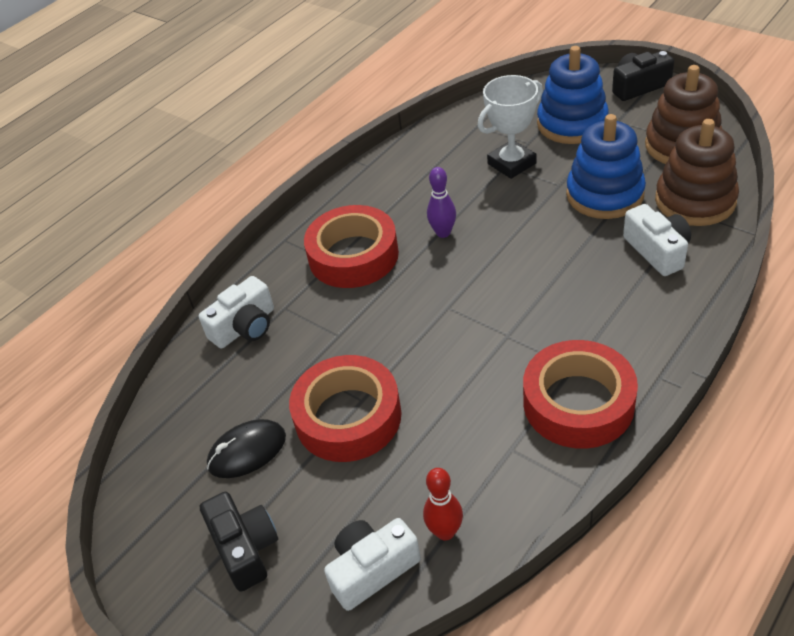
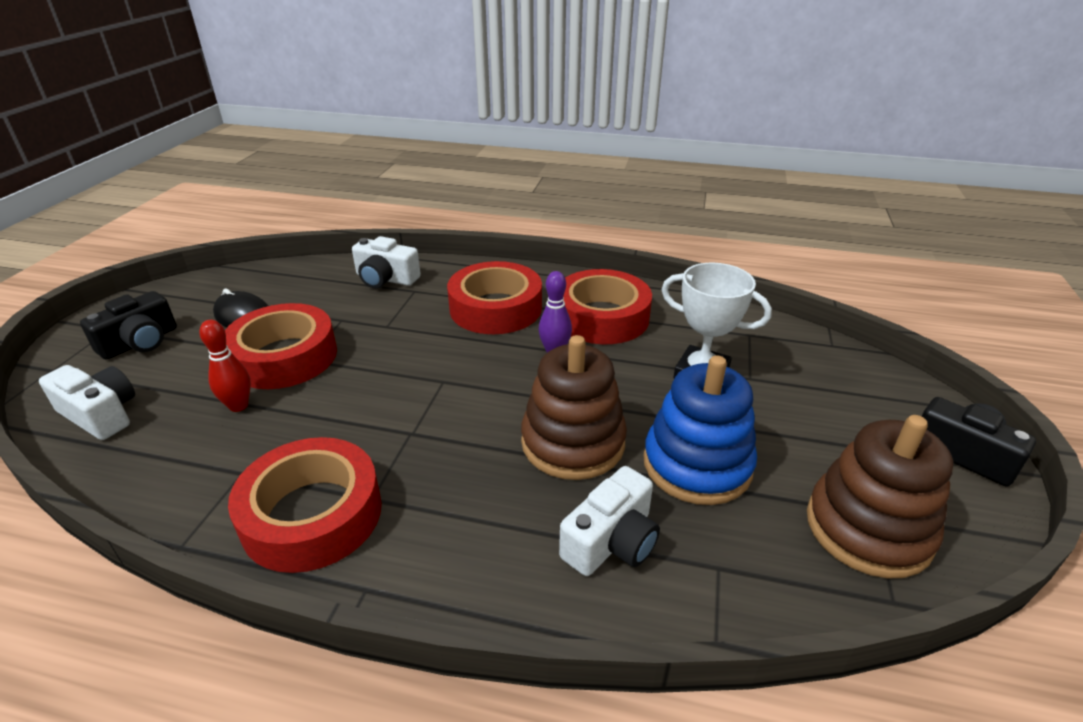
camera: 60 degrees right, 10 degrees down
(408, 194) = (601, 317): none -> red tape
(445, 532) = (135, 450): red bowling pin -> red bowling pin (238, 406)
(572, 123) = (818, 406): blue stacking toy -> none
(695, 201) = (747, 567): brown stacking toy -> brown stacking toy (573, 442)

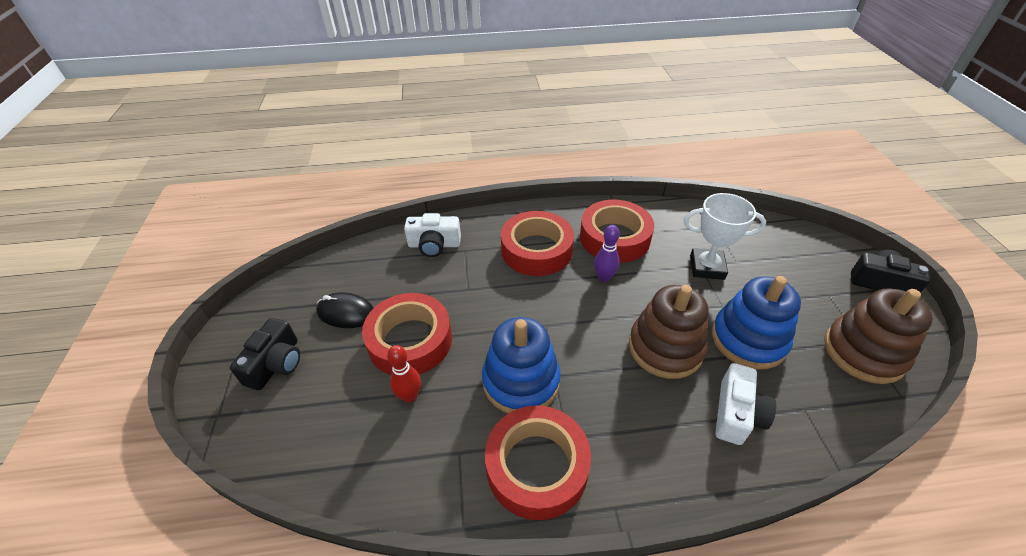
camera: 20 degrees left, 10 degrees up
(101, 414) = (301, 442): white camera -> none
(368, 426) = (521, 381): none -> blue stacking toy

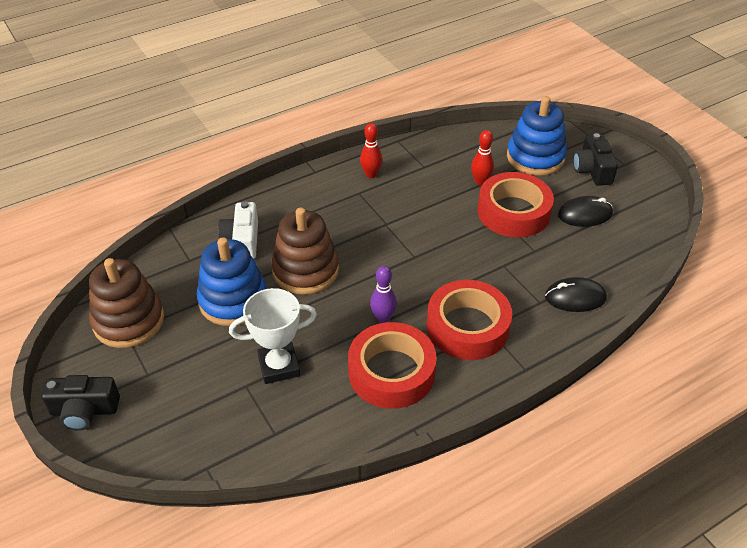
camera: 155 degrees right, 0 degrees up
(434, 245) = (575, 297): white camera -> black mouse
(521, 381) = (409, 213): blue stacking toy -> blue stacking toy (535, 157)
(537, 466) = (371, 174): red tape -> red bowling pin

